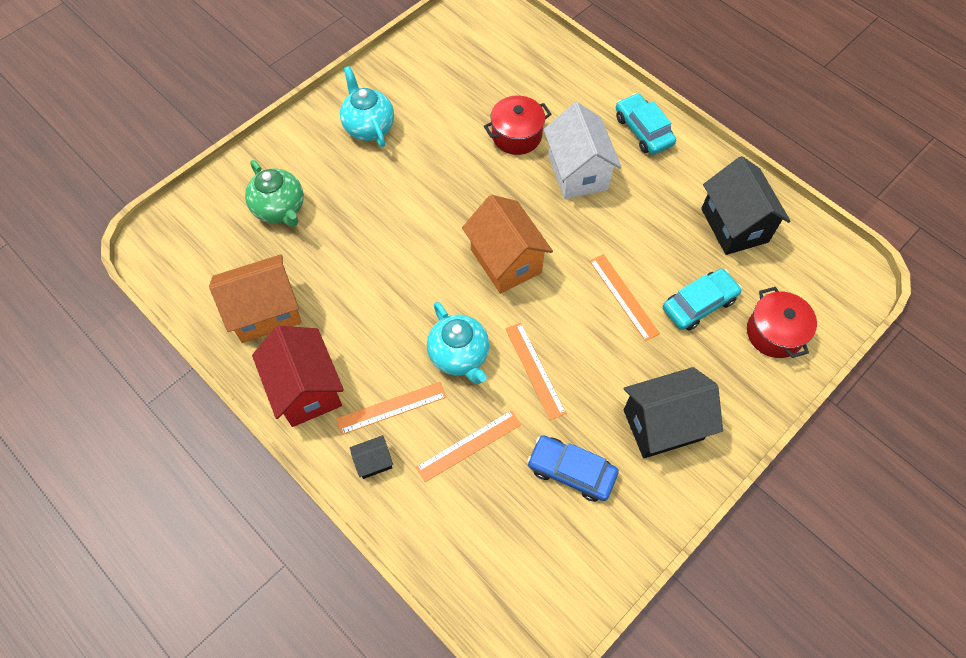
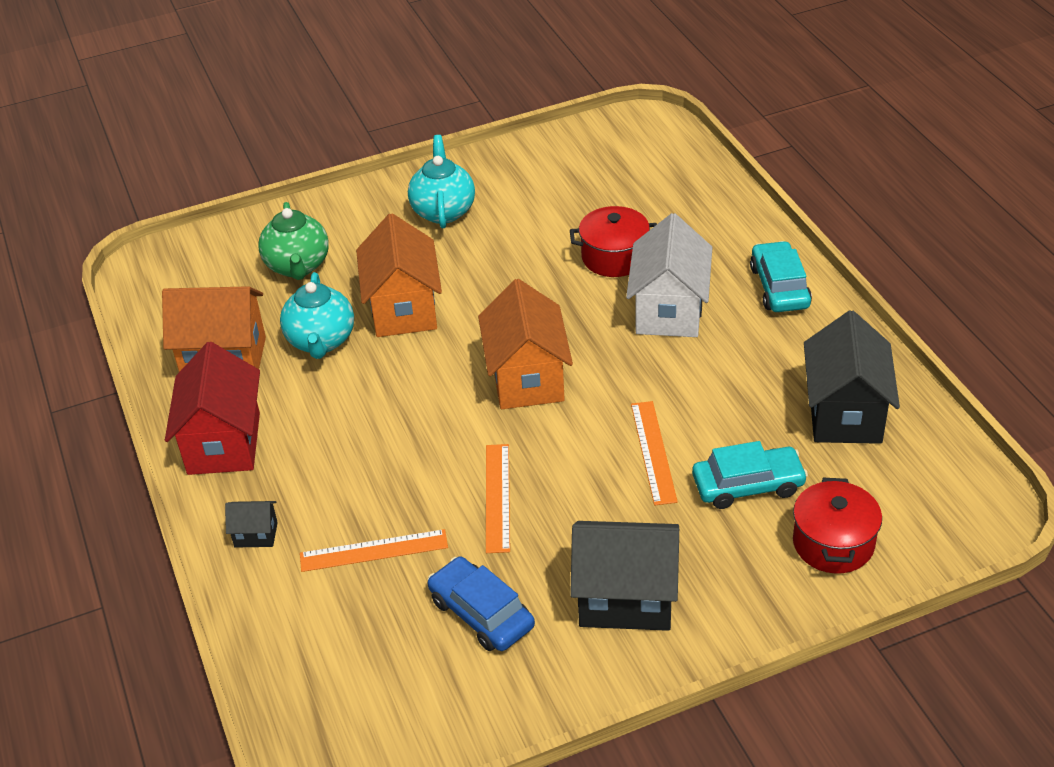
camera: 25 degrees right, 20 degrees down
(383, 226) = (403, 309): none -> orange house
(391, 408) = (307, 488): orange ruler -> none
(459, 356) = (416, 459): turquoise teapot -> turquoise teapot (321, 341)

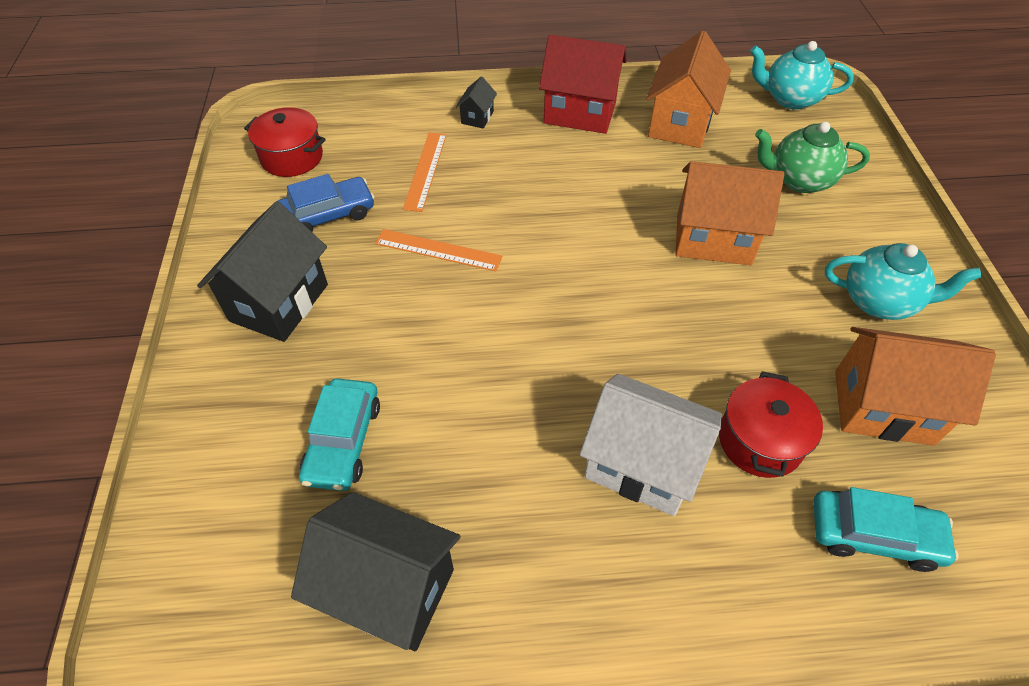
camera: 105 degrees right, 10 degrees up
(321, 341) = (683, 179): turquoise teapot -> turquoise teapot (790, 99)
(527, 379) = (577, 306): orange house -> orange house (883, 407)
(653, 452) = (431, 375): orange ruler -> none
(779, 287) = (650, 618): turquoise car -> turquoise car (874, 535)
(833, 543) = (226, 487): red pot -> red pot (292, 157)

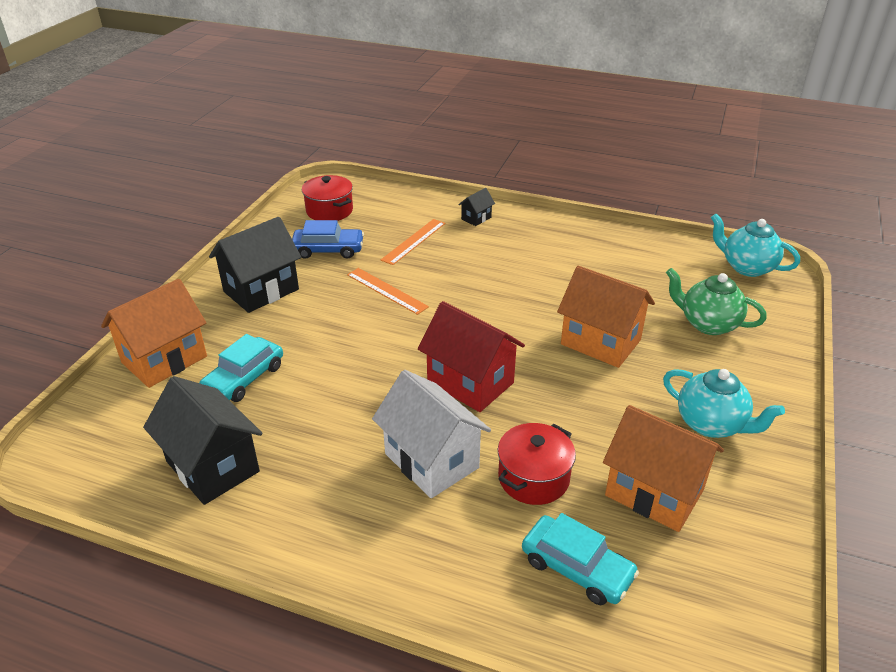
camera: 25 degrees right, 15 degrees down
(580, 113) = (557, 234): red house -> red house (470, 382)
(680, 123) = (635, 260): orange house -> orange house (164, 359)

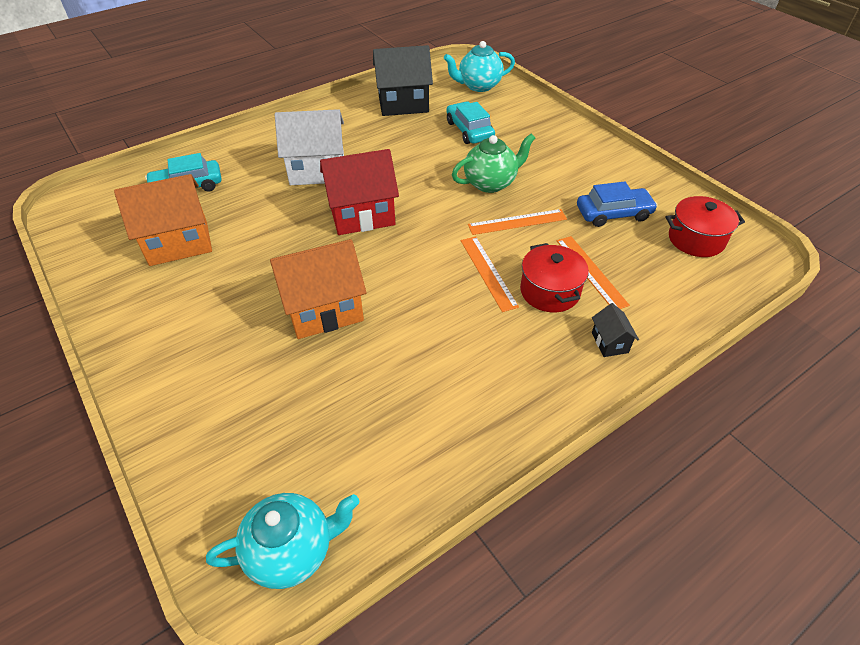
camera: 125 degrees right, 10 degrees up
(164, 359) = (519, 109): orange house -> none
(261, 290) = (572, 162): black house -> none
(328, 250) = (613, 213): blue car -> blue car turned 135 degrees counterclockwise
(465, 283) = (488, 272): none -> orange ruler
(533, 478) = (255, 201): red pot -> red pot (550, 291)
(707, 324) = (259, 410): green teapot -> green teapot (491, 183)
(711, 424) = (177, 312): turquoise teapot -> turquoise teapot (478, 86)

